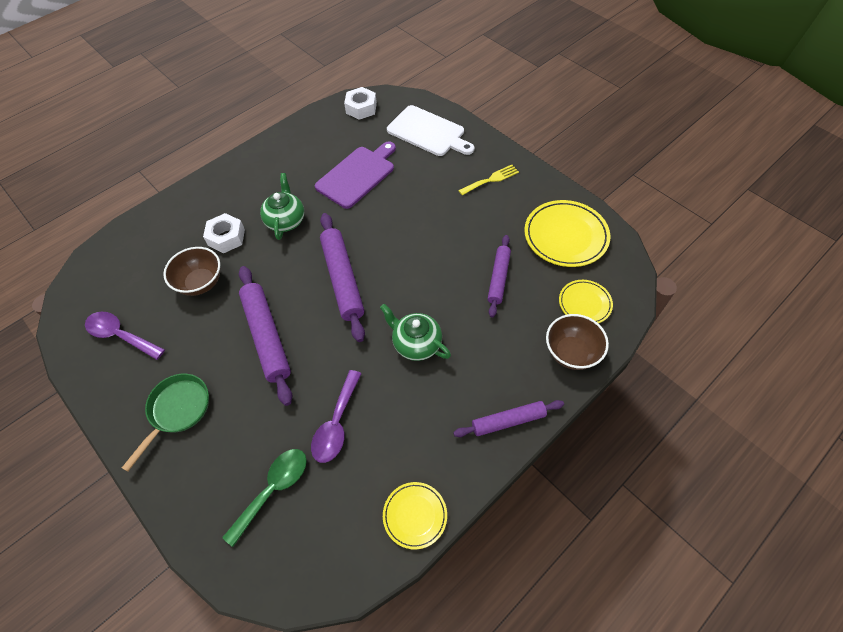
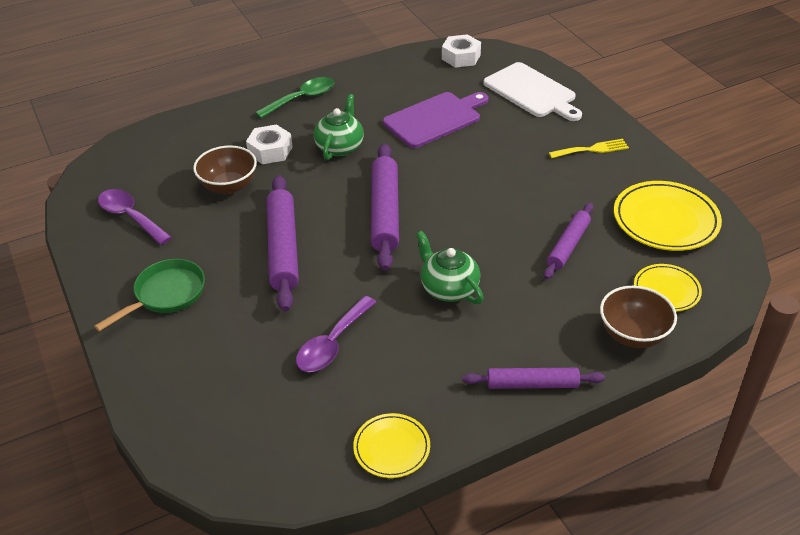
camera: 15 degrees right, 15 degrees down
(273, 490) = (243, 388): green spoon -> green spoon (302, 99)

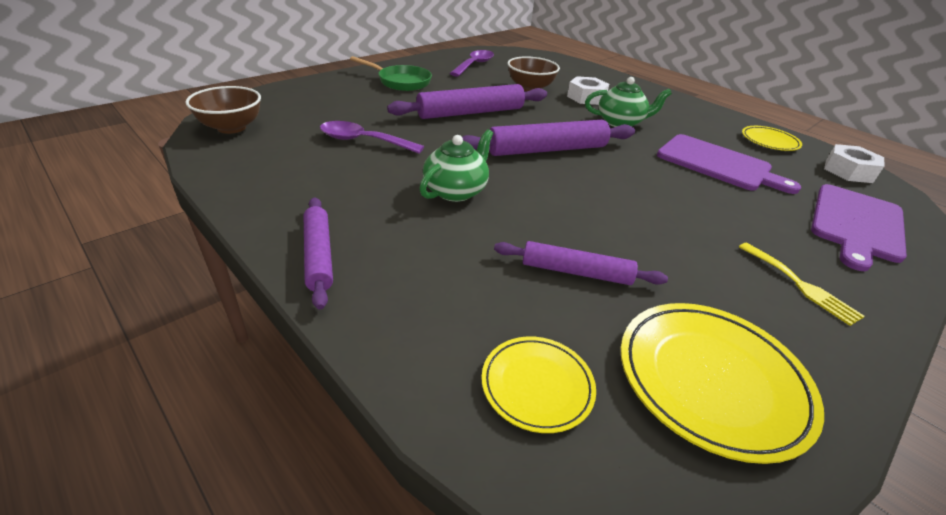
camera: 70 degrees right, 5 degrees down
(302, 99) = (667, 102): green spoon -> none
(392, 448) = (235, 177): yellow plate -> yellow plate (769, 141)
(532, 92) = (857, 224): white cutting board -> purple cutting board
(633, 335) = (423, 346): brown bowl -> brown bowl (231, 127)

